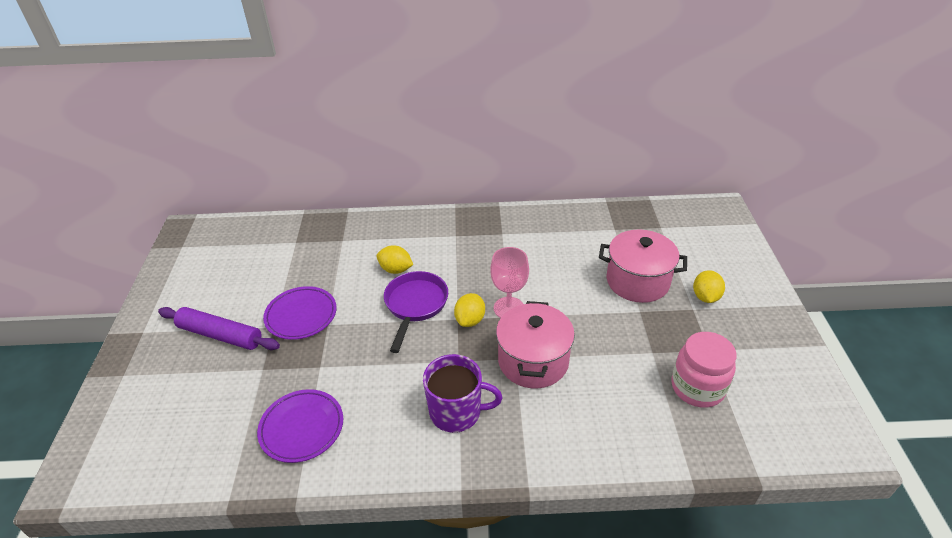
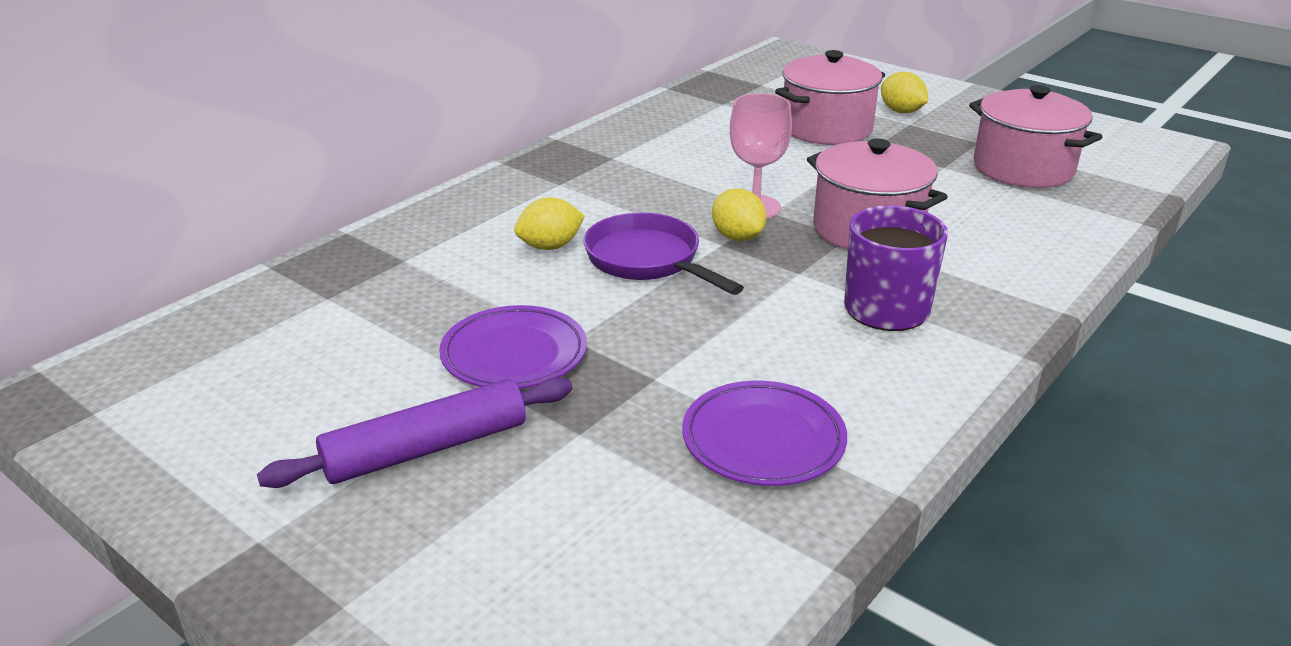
camera: 50 degrees left, 10 degrees down
(697, 388) = (1023, 168): pink jar -> pink pot

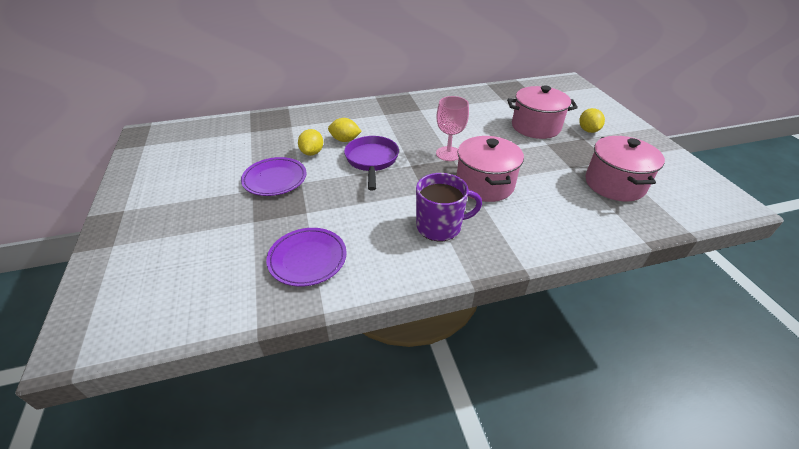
camera: 35 degrees right, 10 degrees up
(426, 448) = (203, 202): purple rolling pin -> none
(737, 237) = (421, 165): yellow lemon -> yellow lemon (312, 152)

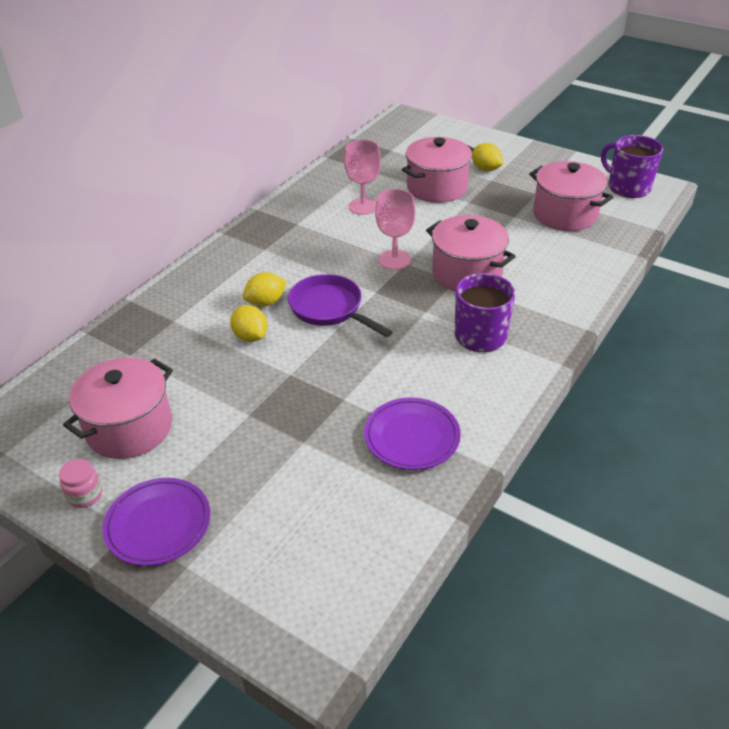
camera: 40 degrees left, 0 degrees up
(137, 182) = (85, 495): none -> pink jar
(198, 164) = (129, 428): none -> pink pot
(275, 179) = (256, 388): purple plate -> purple plate (158, 524)
(471, 117) = (363, 206): none -> pink goblet
(701, 191) = (628, 187): none -> purple mug

